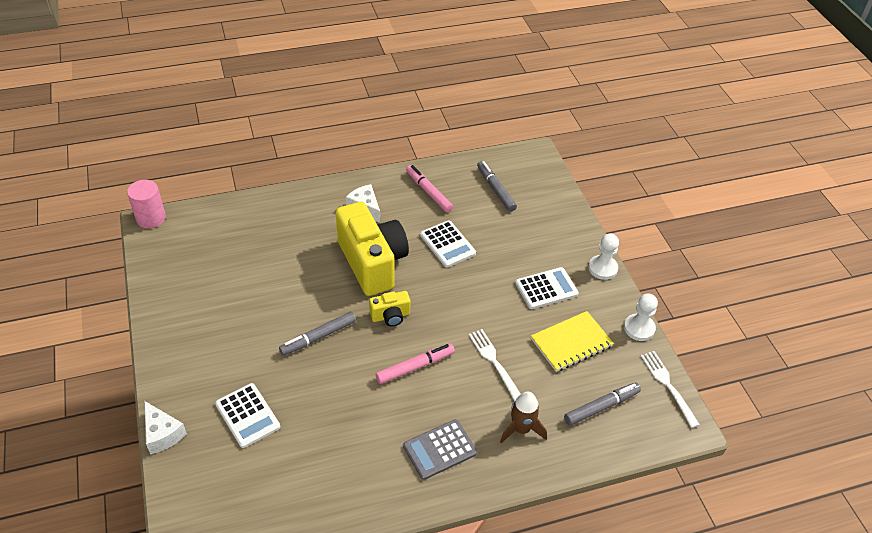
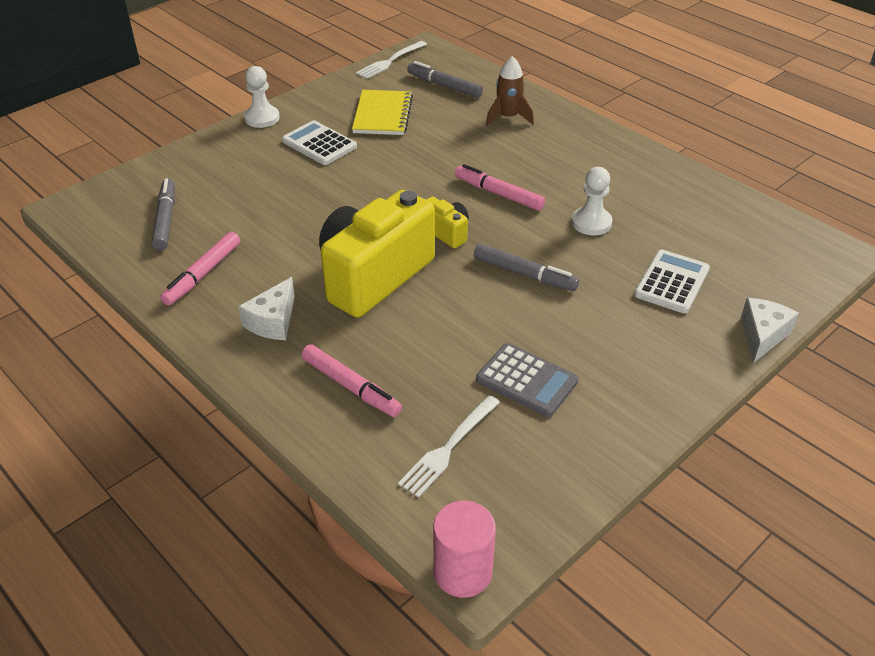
camera: 115 degrees left, 5 degrees down
(290, 221) = (351, 386): none -> pink marker
(440, 449) = (575, 152): grey calculator -> grey calculator (526, 380)
(447, 244) = (297, 227): white calculator -> none
(494, 362) = (446, 150): white fork -> white fork (448, 448)
(495, 189) = (165, 220): grey marker -> grey marker turned 135 degrees clockwise
(571, 342) = (382, 115): yellow notebook -> yellow notebook turned 60 degrees clockwise
(639, 328) = (332, 85): white pawn -> white pawn (591, 223)

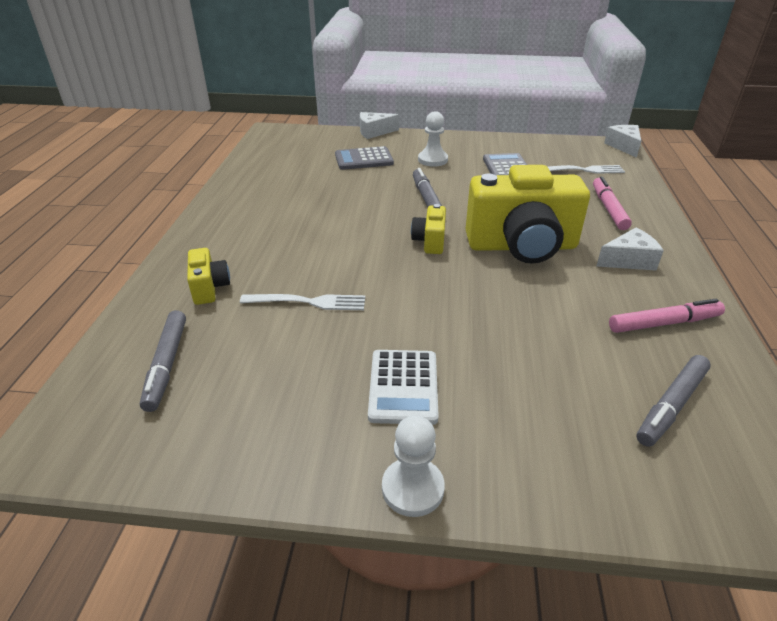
camera: 130 degrees left, 5 degrees down
(382, 115) = (286, 375): yellow notebook -> none
(390, 61) = (120, 460): white fork -> white fork (309, 302)
(462, 572) = (624, 146): pink cylinder -> white cheese
(498, 194) = (349, 241): pink marker -> none
(508, 117) = (209, 288): brown rocket -> yellow camera
(591, 223) = (337, 196): white pawn -> white pawn (432, 160)
(672, 282) = (363, 159): white calculator -> grey calculator

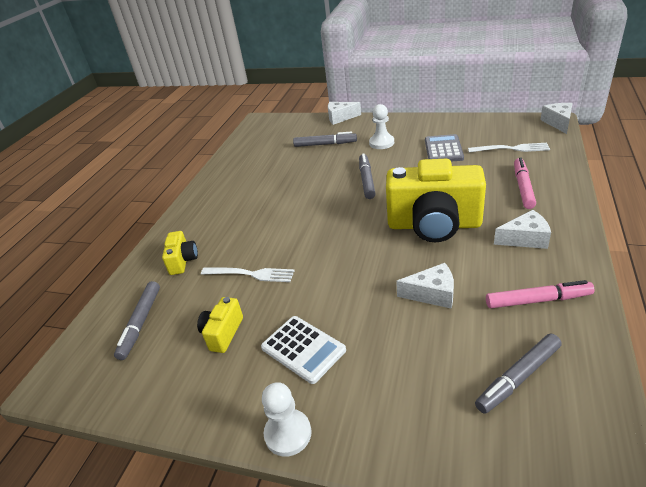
camera: 15 degrees right, 0 degrees up
(363, 159) = (325, 144): grey calculator -> grey marker
(403, 387) = (303, 349): white calculator -> white calculator turned 60 degrees counterclockwise
(430, 241) = (358, 220): yellow camera -> yellow camera (223, 333)
(544, 319) = (432, 294): none -> white cheese

